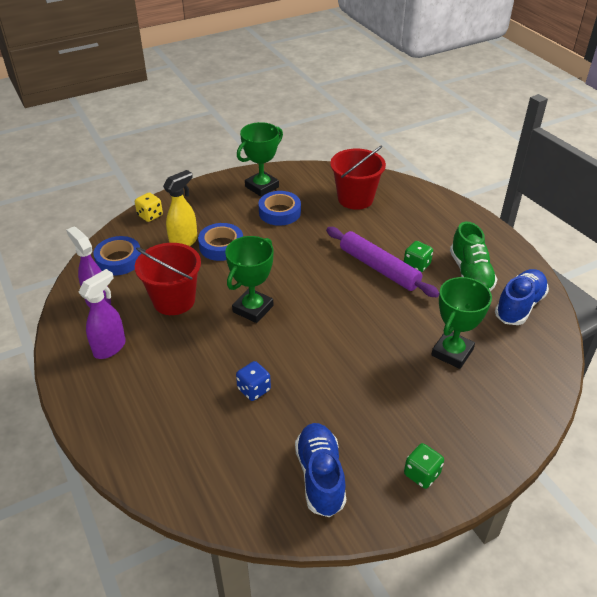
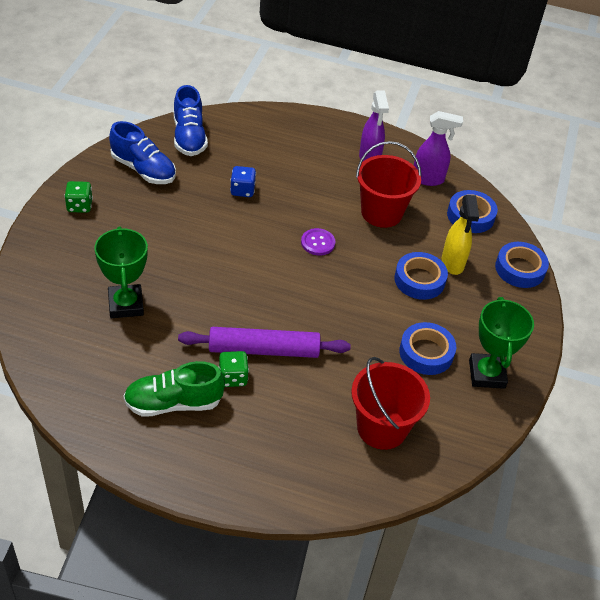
camera: 130 degrees right, 5 degrees up
(150, 215) = (520, 269): yellow dice -> blue tape
(253, 309) = (318, 243): green trophy -> purple button
(470, 273) = (173, 403): green shoe -> green shoe turned 45 degrees counterclockwise
(519, 306) = (98, 393): blue shoe -> blue shoe (189, 137)

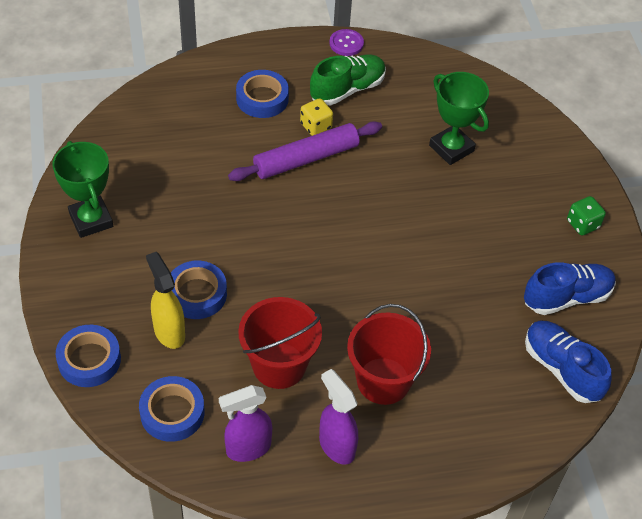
camera: 155 degrees right, 5 degrees up
(143, 169) = (567, 297): blue shoe -> blue shoe turned 150 degrees clockwise
(233, 377) = (316, 126): green dice -> yellow dice
(242, 190) = (447, 321): blue dice -> none
(318, 243) = (325, 291): purple button -> purple button (346, 43)
(382, 428) = (169, 136): red bucket -> red bucket (383, 381)
(426, 353) = (157, 217): blue tape -> blue tape (262, 98)

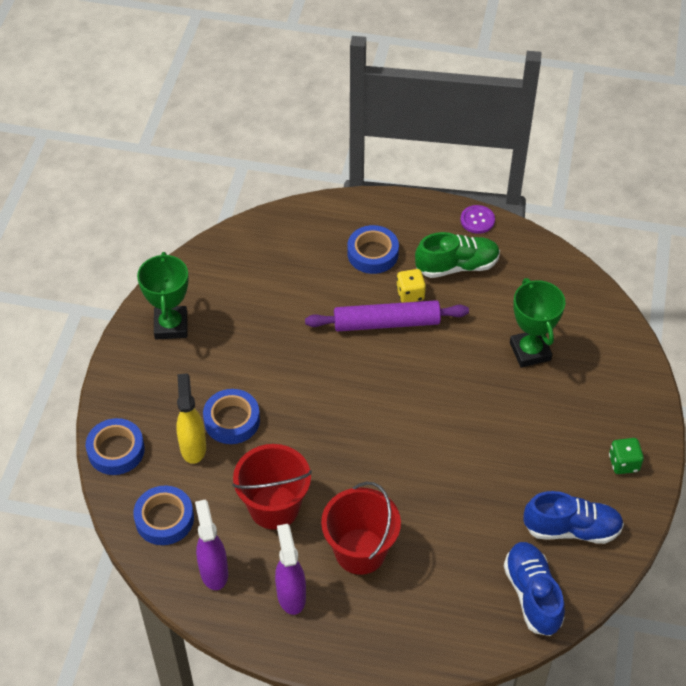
camera: 25 degrees right, 0 degrees up
(247, 448) = (213, 571): purple spray bottle -> purple spray bottle turned 75 degrees clockwise

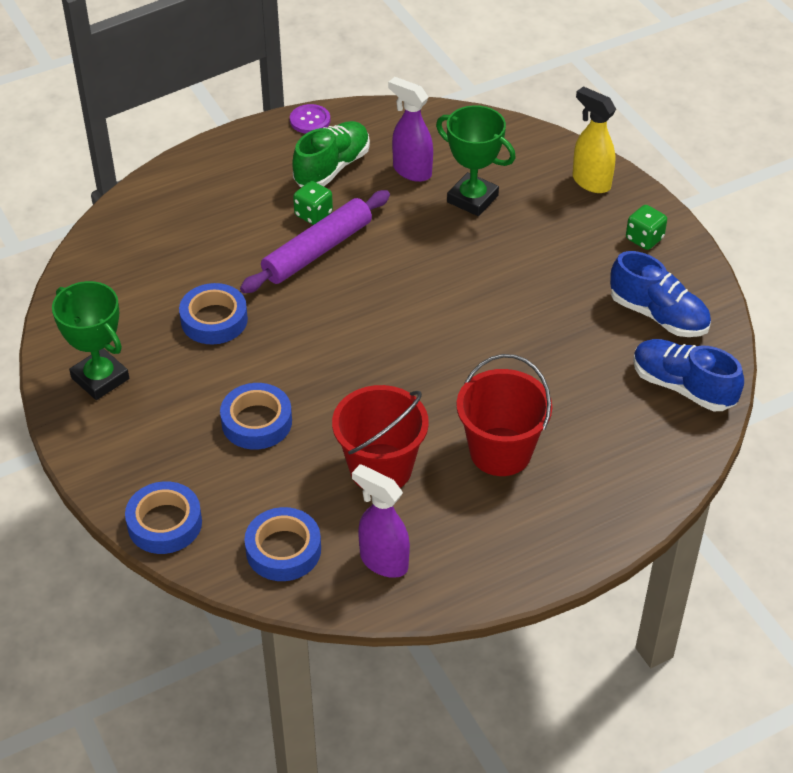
camera: 40 degrees left, 5 degrees down
(193, 447) = (242, 469): yellow spray bottle -> yellow spray bottle (590, 182)
(291, 595) = (478, 530): purple spray bottle -> purple spray bottle (411, 171)
(372, 254) = (240, 201): blue tape -> blue tape (214, 320)
(410, 294) = (313, 214): yellow dice -> green dice
(571, 529) = (658, 315): blue shoe -> blue shoe turned 75 degrees clockwise

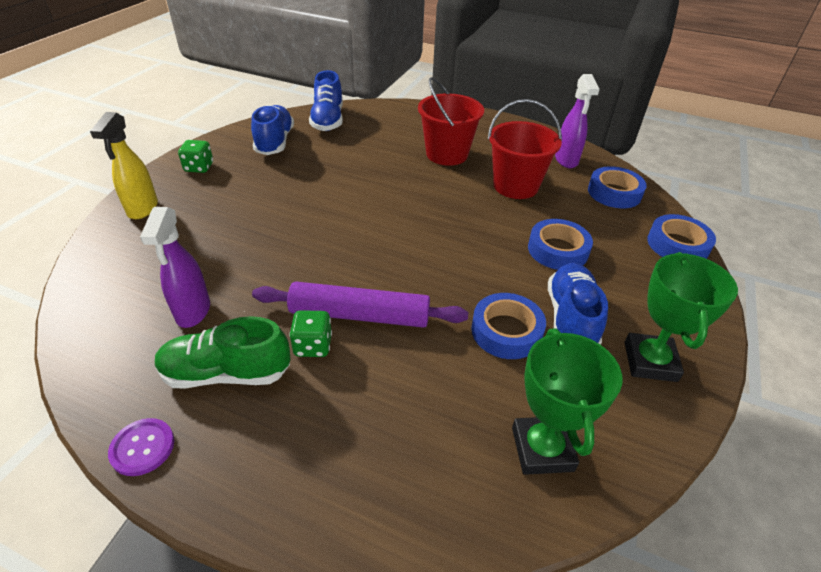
camera: 130 degrees left, 5 degrees down
(182, 365) = (570, 319): none -> blue shoe
(472, 199) = (210, 258): green trophy -> green trophy (542, 449)

